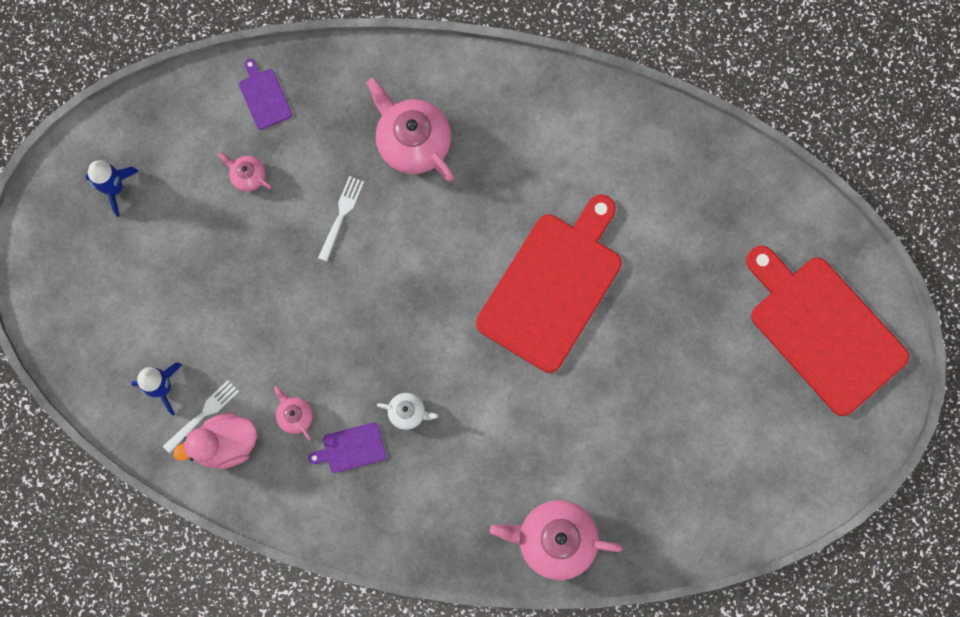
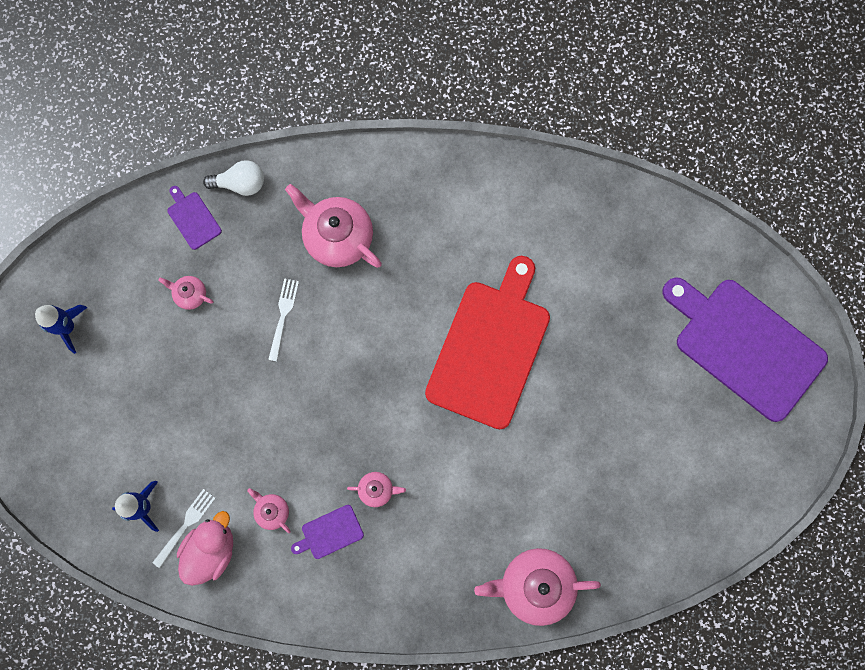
camera: 10 degrees left, 0 degrees up
(225, 444) = (211, 550): pink duck -> pink duck turned 150 degrees clockwise
(320, 68) = (240, 183): none -> white light bulb
(408, 412) = (377, 489): white teapot -> pink teapot
(823, 330) = (745, 345): red cutting board -> purple cutting board

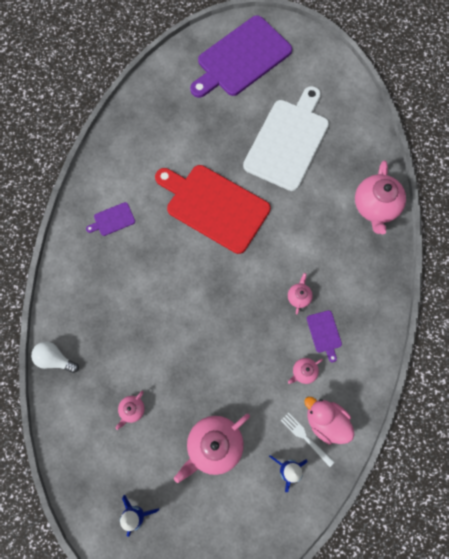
camera: 80 degrees left, 5 degrees down
(193, 218) = (73, 399): purple cutting board -> purple cutting board (112, 220)
(240, 183) = (55, 359): white light bulb -> white light bulb turned 75 degrees counterclockwise
(283, 316) = (163, 342): white fork -> none
(337, 237) = (113, 295): pink teapot -> pink teapot (214, 445)
(616, 439) = (288, 141): none -> white cutting board

